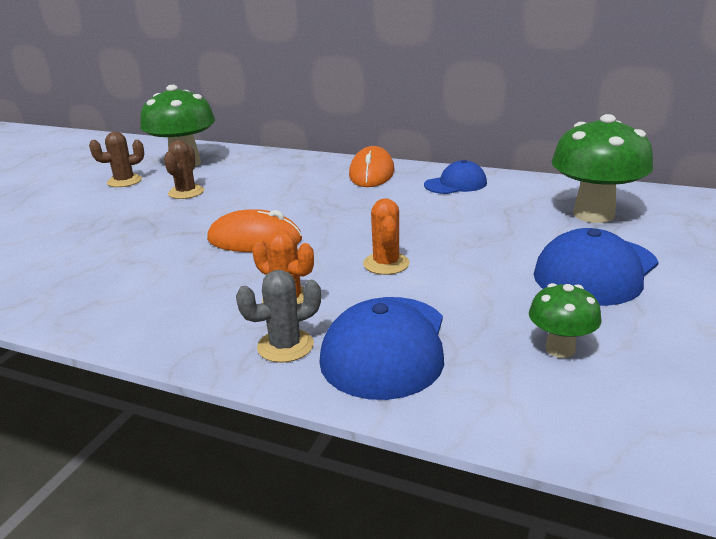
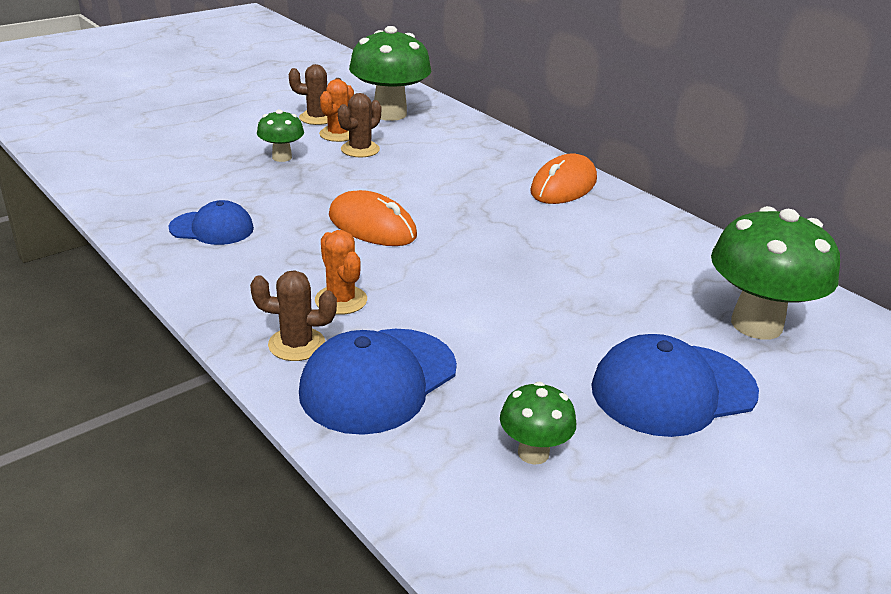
camera: 25 degrees right, 5 degrees up
(121, 216) = (282, 157): none -> green mushroom
(285, 346) = (296, 344): grey cactus -> brown cactus
(386, 264) = (466, 298): orange cactus -> orange cactus (338, 134)
(456, 184) = (641, 230): blue cap -> blue cap (212, 228)

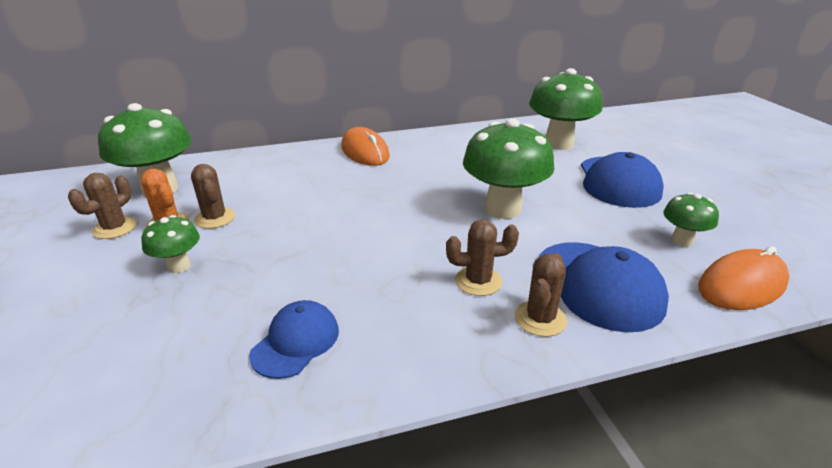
camera: 65 degrees left, 0 degrees up
(341, 300) = (478, 281): orange cactus -> brown cactus
(372, 226) = (364, 241): orange mouse -> orange mouse (741, 285)
(503, 297) = (503, 209): none -> green mushroom

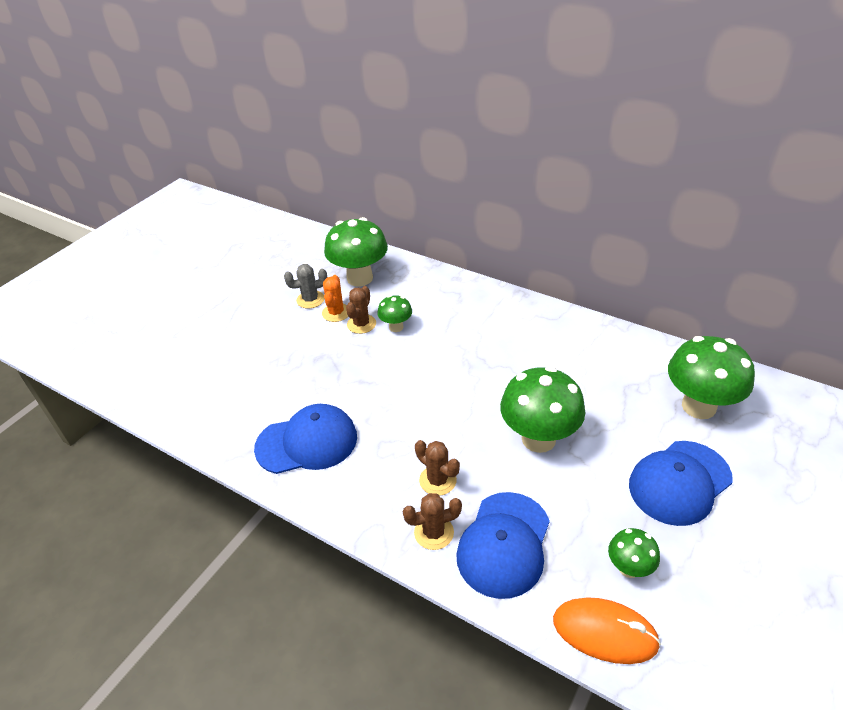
camera: 50 degrees right, 10 degrees up
(115, 228) = (310, 300): brown cactus -> grey cactus
(179, 266) = (311, 351): green mushroom -> green mushroom (396, 327)
(296, 342) = (307, 442): blue cap -> blue cap, size x1.62
(365, 152) = (519, 316): orange mouse -> none

